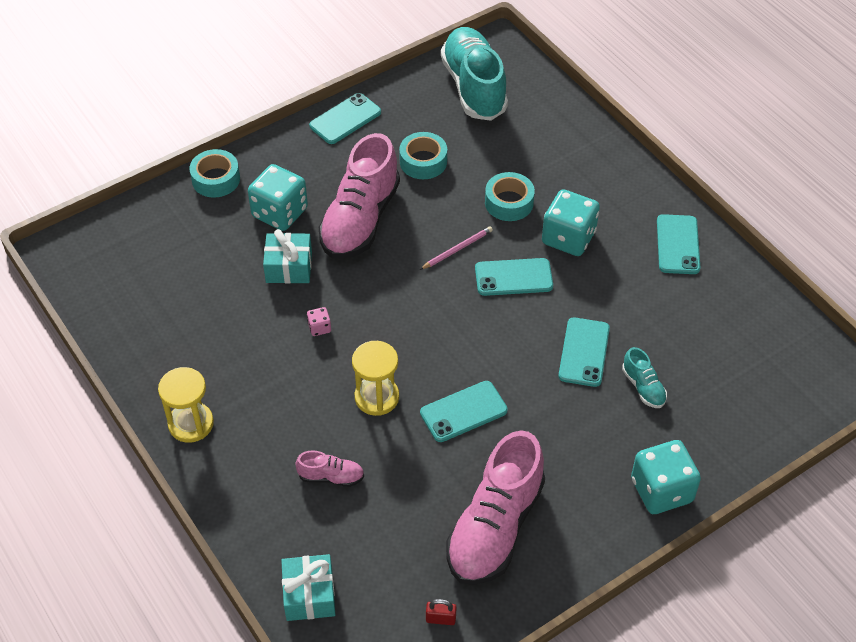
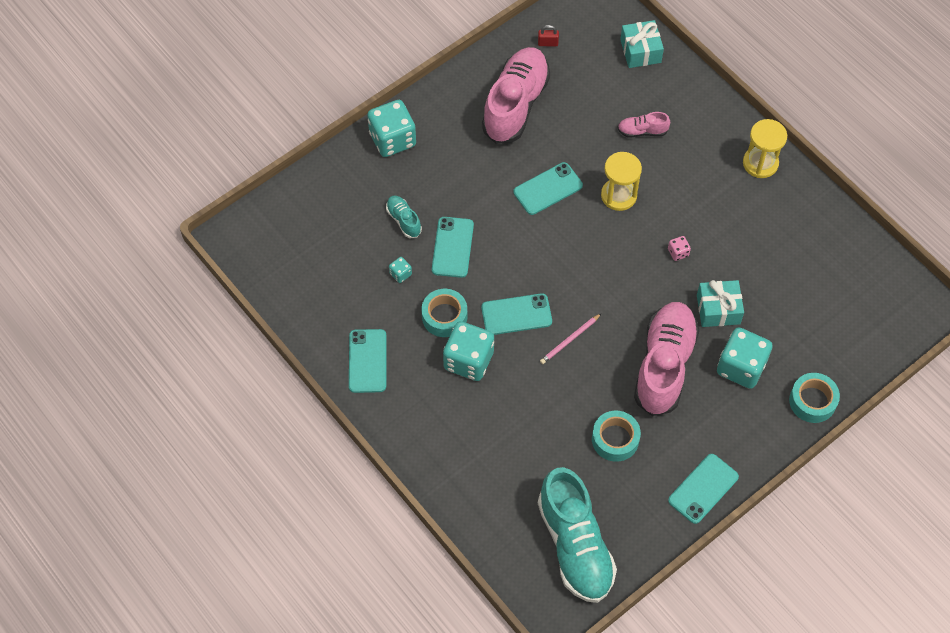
camera: 175 degrees right, 10 degrees up
(509, 202) = (526, 396): turquoise tape -> turquoise tape (444, 316)
(645, 328) = (400, 274): none -> turquoise dice

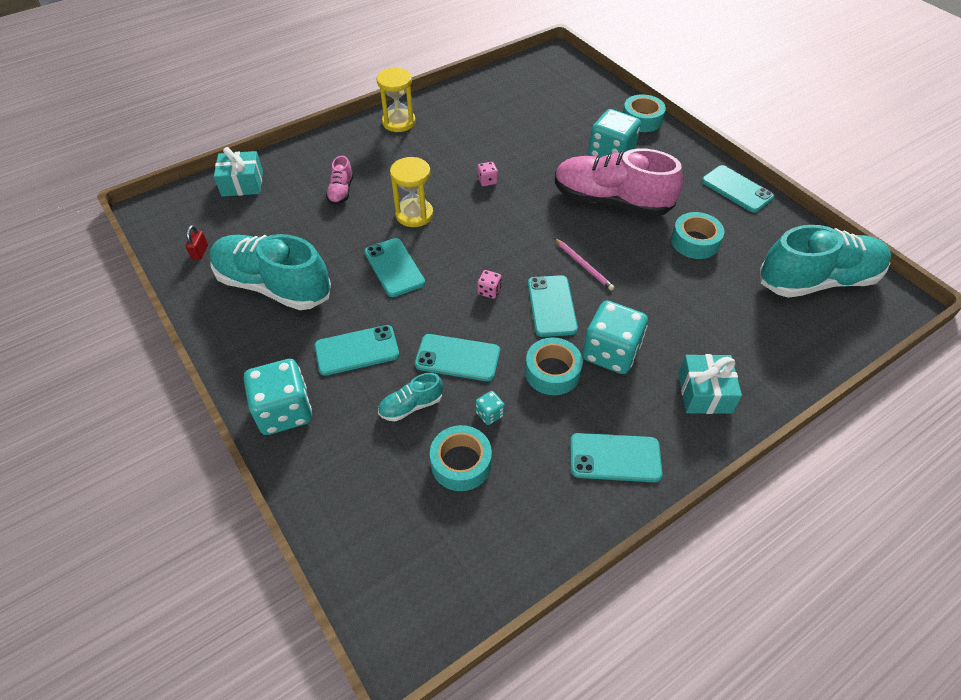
camera: 85 degrees left, 10 degrees down
(356, 258) = (461, 463): none -> turquoise tape
(453, 176) = (357, 350): none -> turquoise phone
(515, 104) = (273, 286): pink shoe -> turquoise shoe
(528, 265) = (489, 291): none -> pink dice
(718, 309) = (551, 162): turquoise gift -> turquoise gift (704, 393)

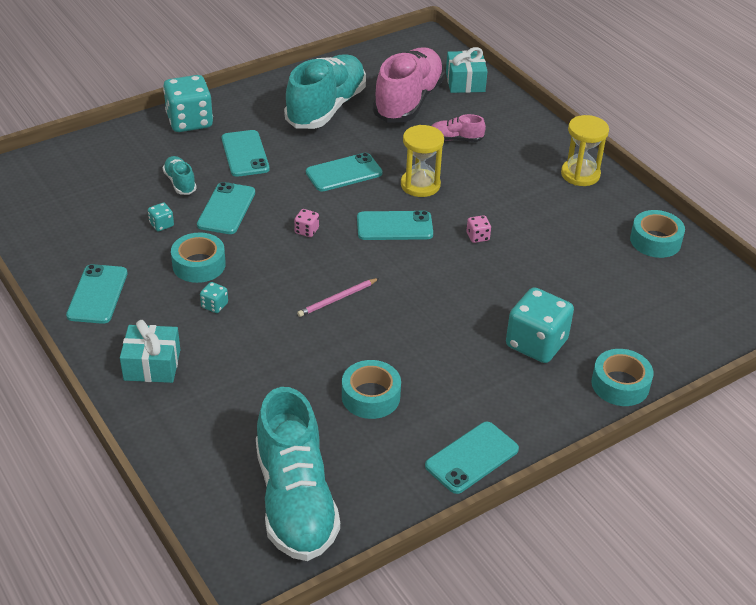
camera: 90 degrees right, 10 degrees down
(200, 252) = (371, 68): red padlock -> none
(461, 463) = (117, 208): turquoise tape -> turquoise tape (655, 241)
(552, 306) = (281, 271): turquoise phone -> turquoise phone (394, 226)
(610, 353) = (214, 305): turquoise dice -> turquoise dice, size x0.43
(611, 201) = (444, 333): pink shoe -> pink shoe (408, 101)

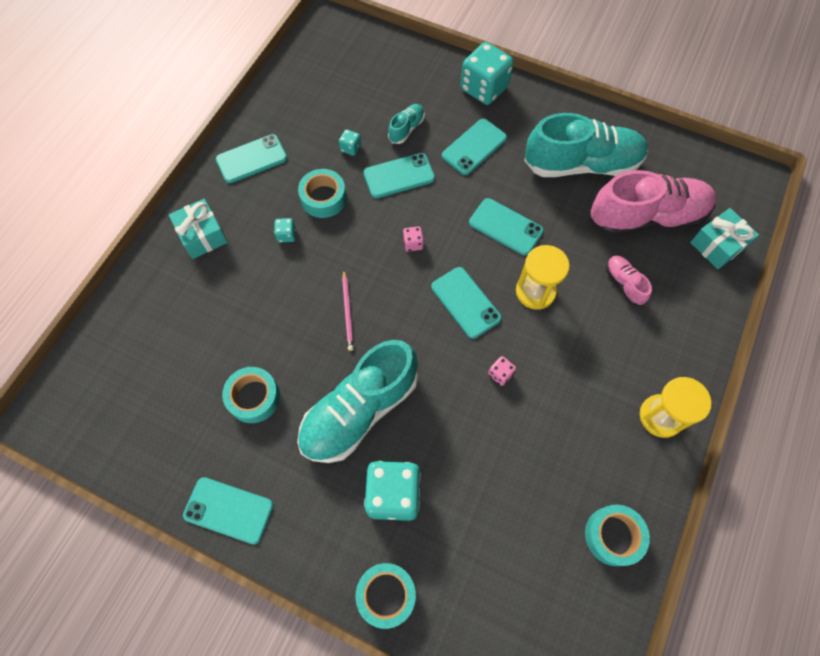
camera: 60 degrees right, 25 degrees up
(295, 500) = (121, 406): turquoise shoe -> turquoise shoe (359, 410)
(337, 299) = (347, 311): pink pencil -> pink pencil turned 120 degrees counterclockwise

